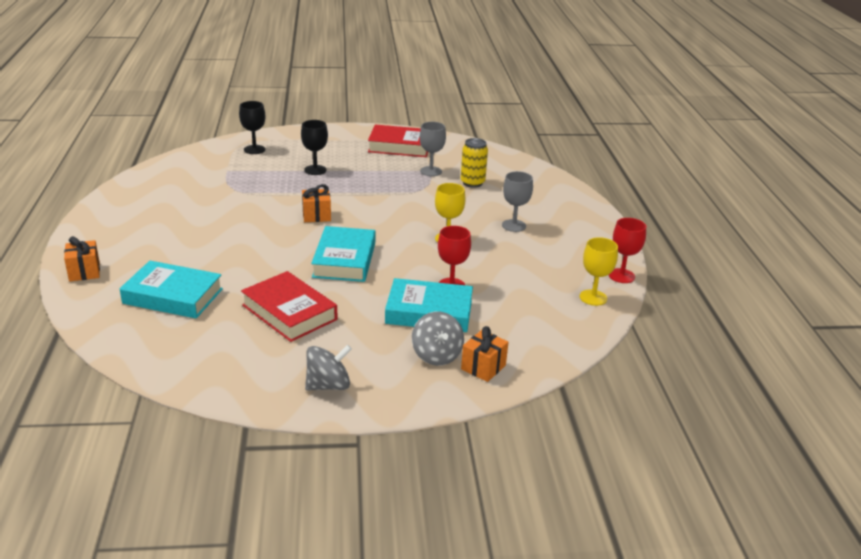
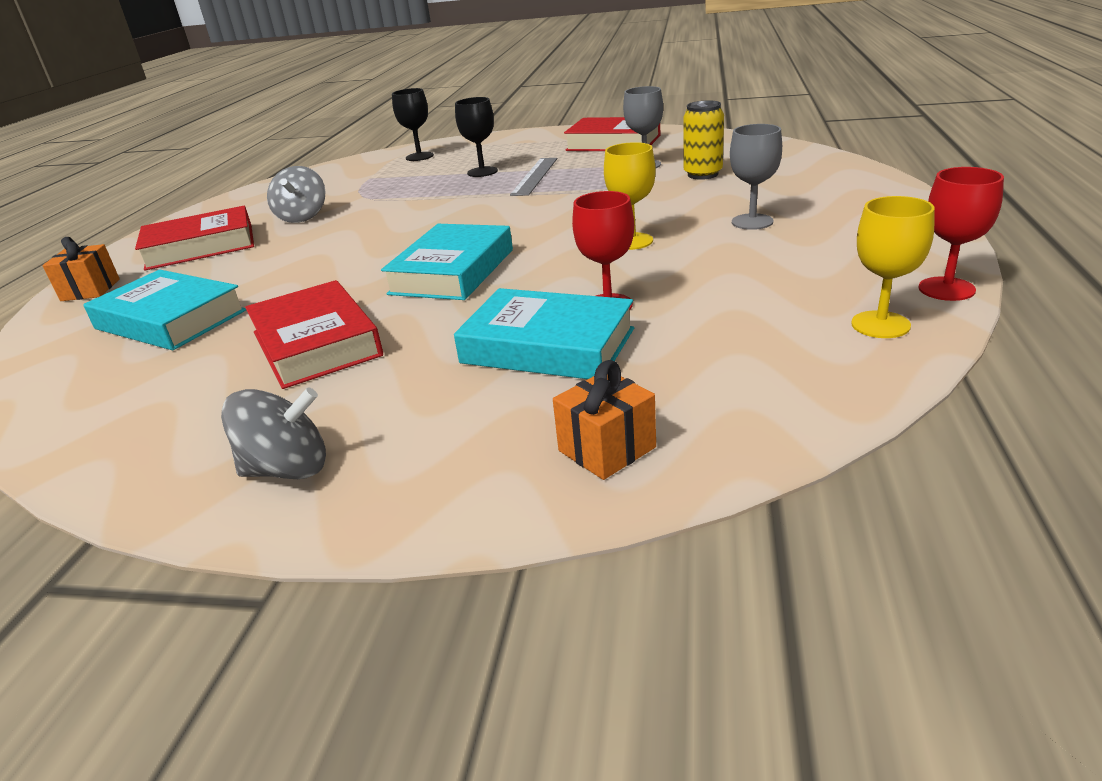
camera: 20 degrees right, 0 degrees up
(139, 234) = (200, 247): none -> red book
(316, 216) = (449, 219): orange gift -> none
(357, 177) = (535, 176): none -> grey ruler
(436, 355) = (523, 421): grey spinning top -> grey spinning top (302, 217)

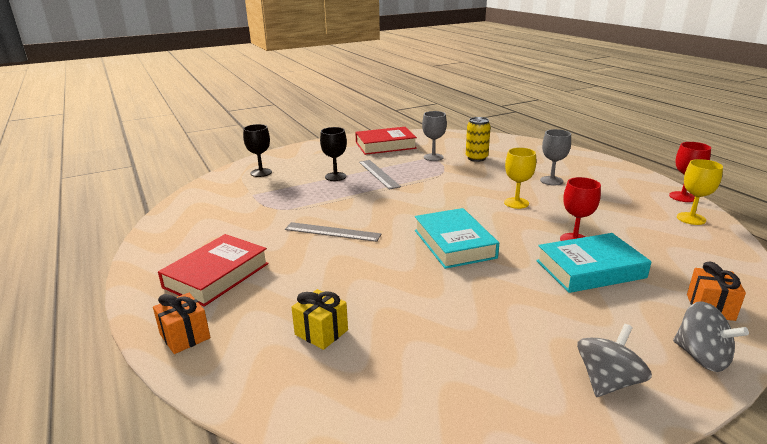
camera: 40 degrees left, 5 degrees down
(170, 319) = (321, 332): turquoise book -> yellow gift
(302, 217) = (260, 233): grey spinning top -> grey spinning top (701, 357)
(316, 343) = (466, 311): red book -> none
(362, 230) = (332, 232): none -> grey ruler

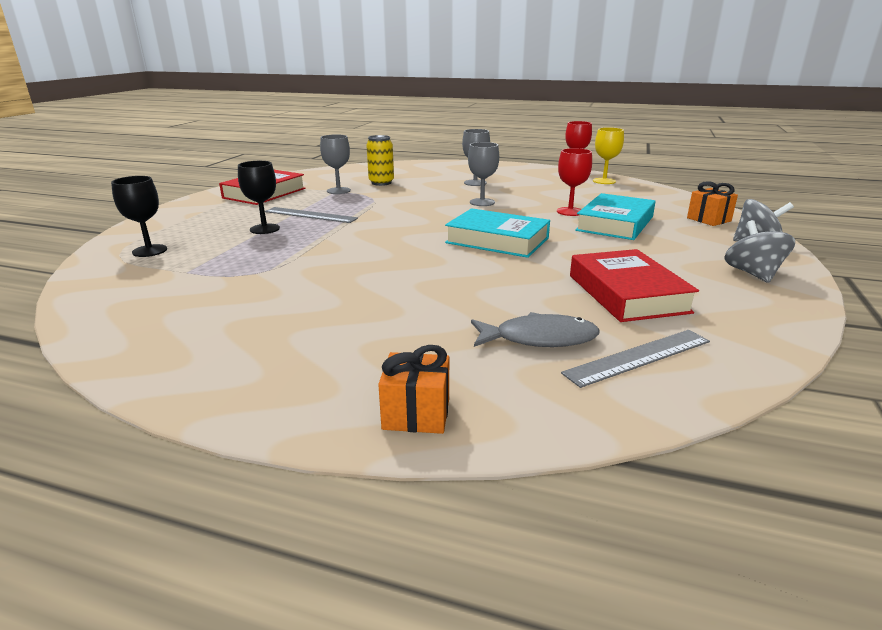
camera: 45 degrees left, 0 degrees up
(217, 275) = (321, 351): red book -> red book (627, 293)
(321, 332) = (539, 338): yellow gift -> grey fish
(332, 232) = (369, 269): grey ruler -> grey ruler (638, 357)
(516, 203) = (482, 202): yellow goblet -> grey goblet

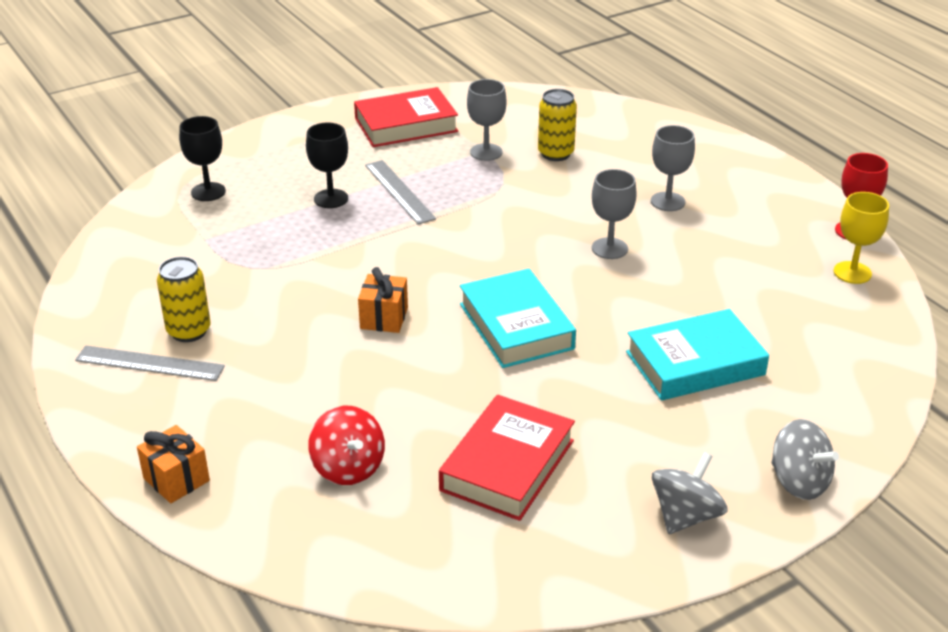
camera: 40 degrees right, 10 degrees up
(257, 320) = (189, 331): none -> yellow can
(539, 338) = (348, 467): grey fish -> red spinning top
(570, 211) = (682, 315): red goblet -> none
(638, 357) = (388, 530): grey ruler -> grey ruler (150, 363)
(708, 219) = (830, 415): orange gift -> orange gift (384, 318)

